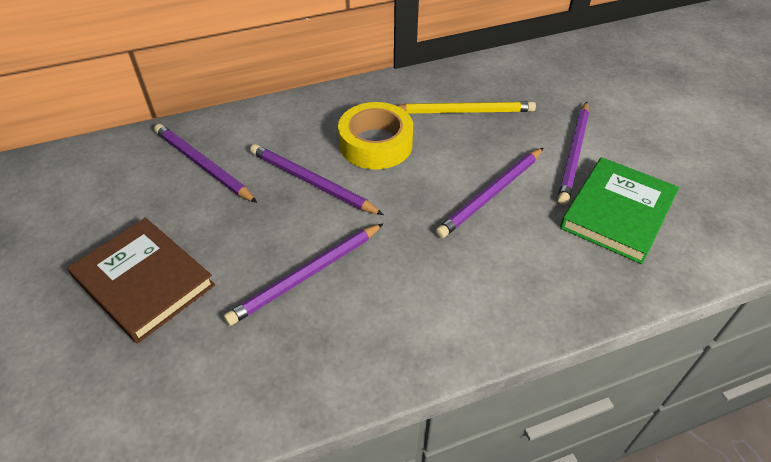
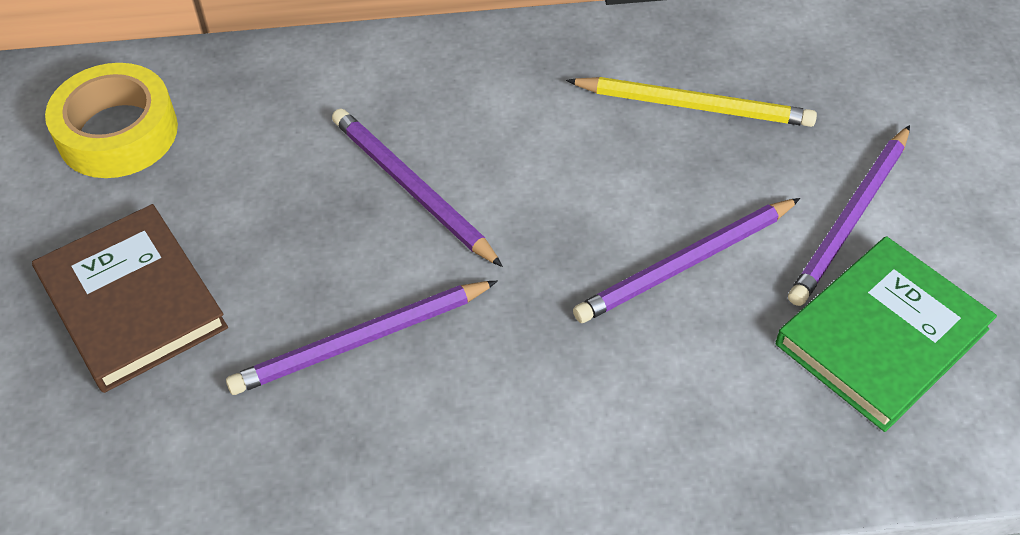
camera: 15 degrees right, 5 degrees up
(202, 165) = (257, 128): purple pencil -> none
(376, 144) = (531, 140): yellow tape -> yellow tape (118, 133)

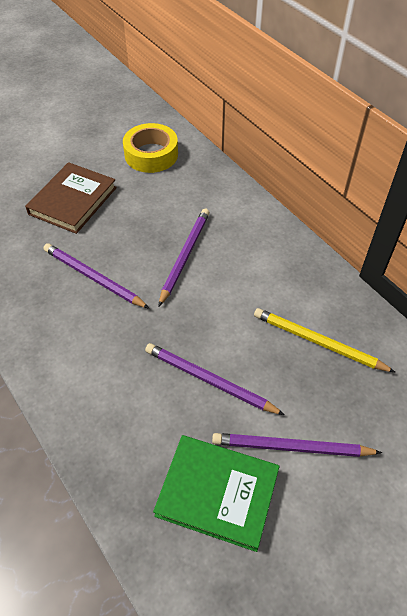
camera: 60 degrees right, 0 degrees up
(694, 106) = (318, 342): yellow pencil -> yellow pencil turned 135 degrees clockwise

